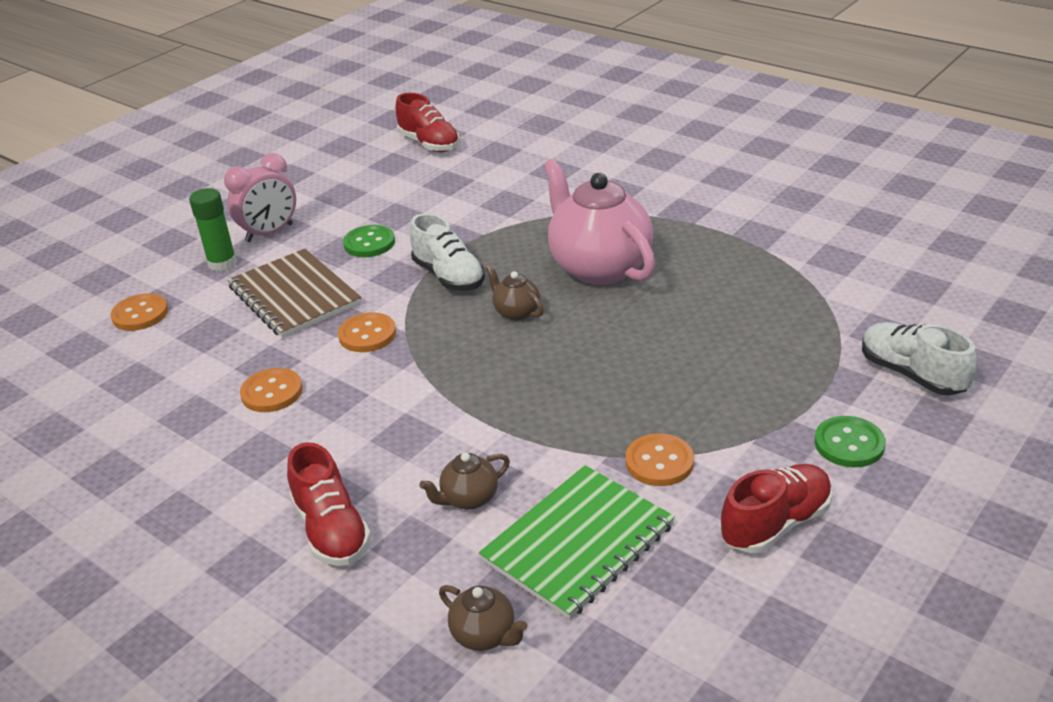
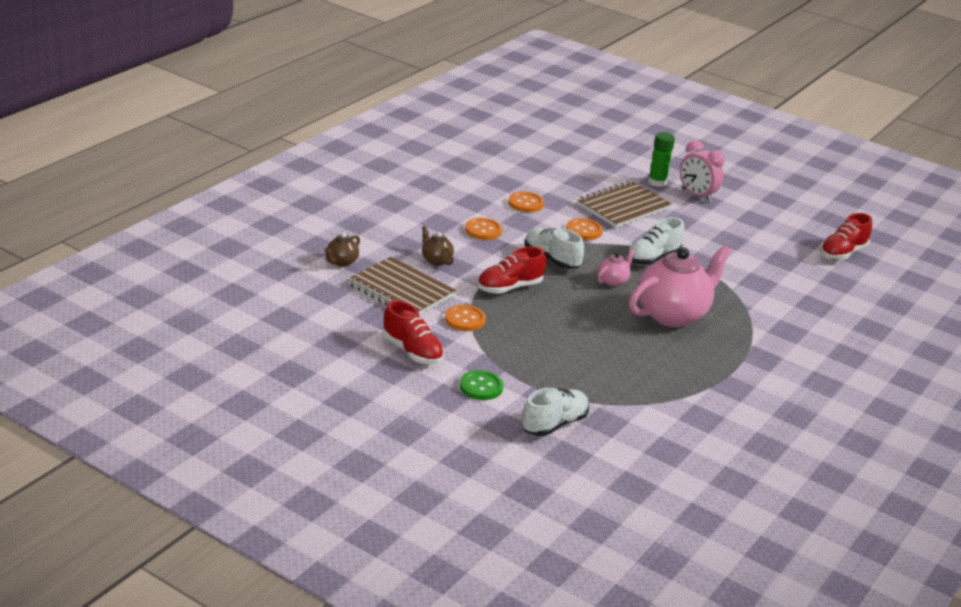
camera: 80 degrees right, 5 degrees down
(140, 314) = (598, 161): orange button -> orange button (483, 230)
(331, 530) = (414, 223): red shoe -> red shoe (509, 287)
(369, 243) = (690, 230): green button -> none
(457, 368) = (551, 259): none -> white shoe
(516, 312) = (613, 281): brown teapot -> pink teapot
(578, 543) = (401, 290): green notebook -> brown notebook

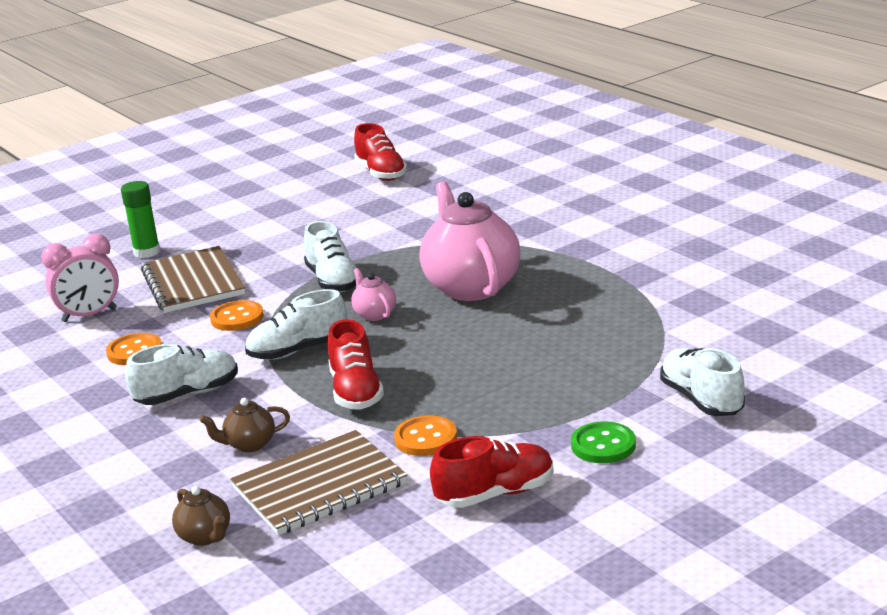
camera: 65 degrees left, 5 degrees down
(483, 230) = (187, 394): orange button -> white shoe
(697, 196) = (199, 232): pink clock -> pink clock (89, 315)

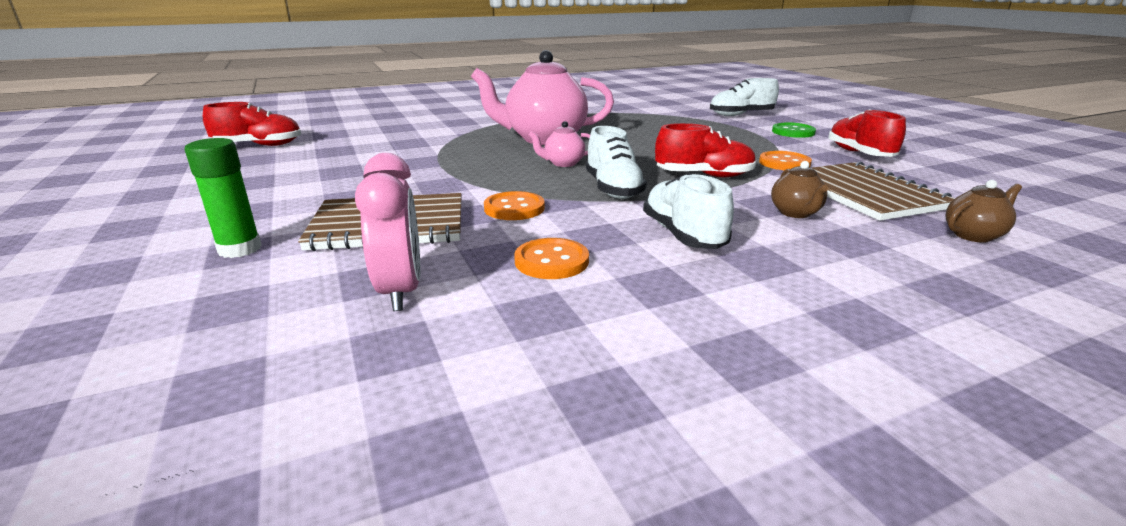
camera: 80 degrees left, 0 degrees up
(333, 281) = (476, 171): white shoe -> none

